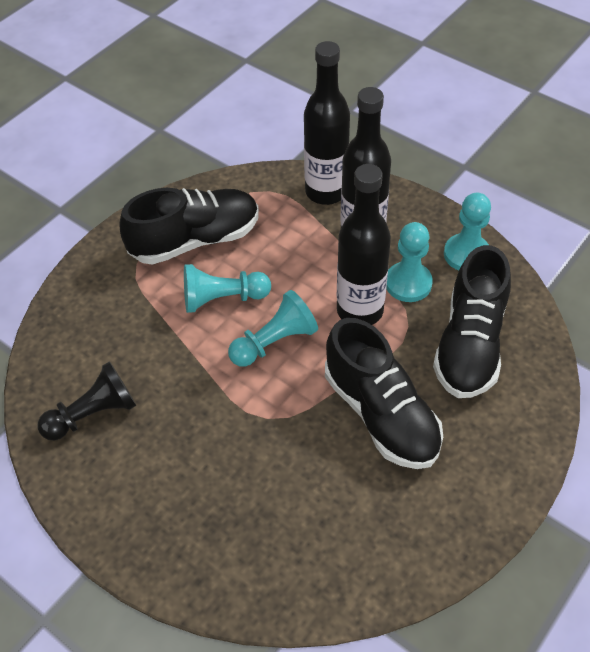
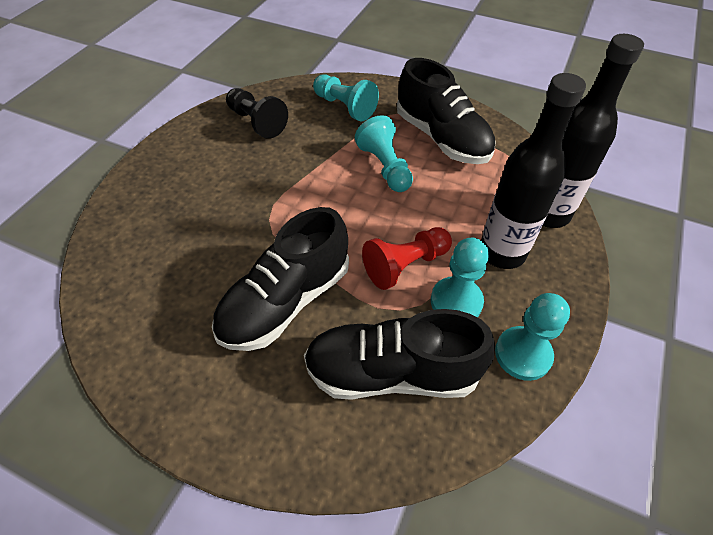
camera: 75 degrees right, 0 degrees up
(275, 342) = (349, 209): turquoise pawn -> turquoise pawn (345, 107)
(360, 311) = (405, 265): black bottle -> red pawn

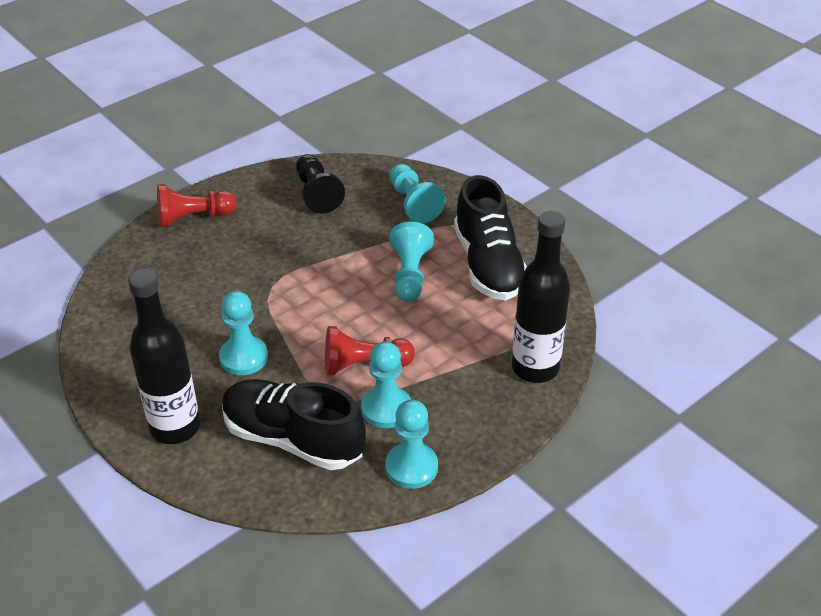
camera: 25 degrees right, 10 degrees down
(152, 177) = (193, 218): none -> red pawn
(286, 301) = (243, 357): black shoe -> turquoise pawn
(502, 252) = (461, 385): black bottle -> black bottle (175, 427)

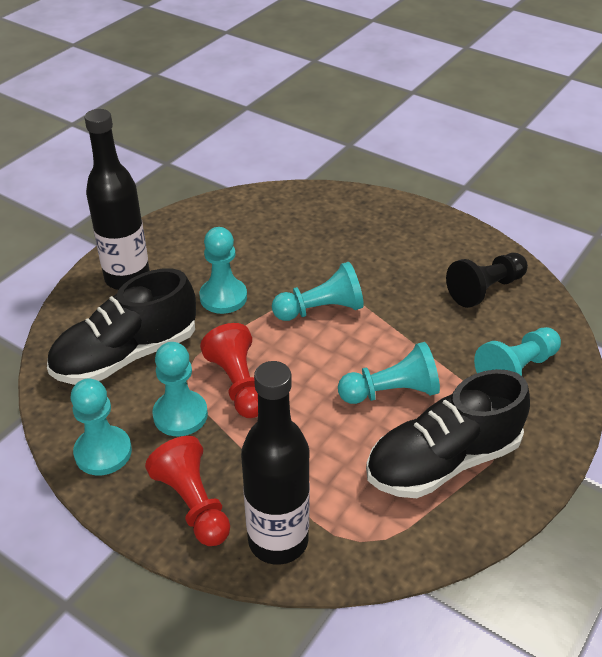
camera: 75 degrees right, 0 degrees up
(193, 218) = (399, 218): red pawn -> red pawn (193, 503)
(293, 439) = (126, 355): black shoe -> black shoe turned 135 degrees counterclockwise
(294, 295) = (321, 309): none -> turquoise pawn

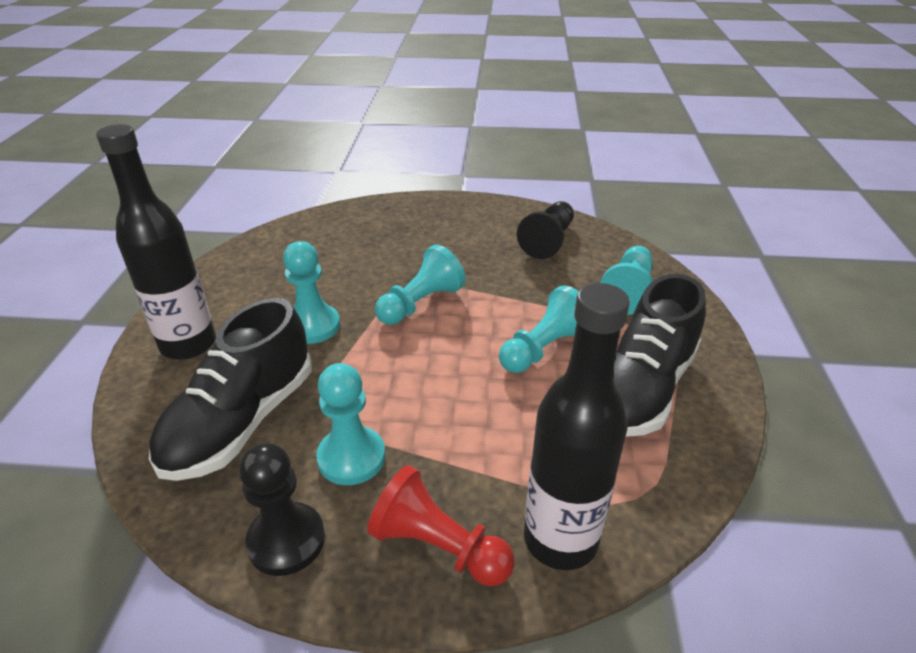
camera: 30 degrees left, 5 degrees down
(103, 452) = (286, 540): turquoise pawn -> black pawn
(238, 384) = (391, 400): red pawn -> none

